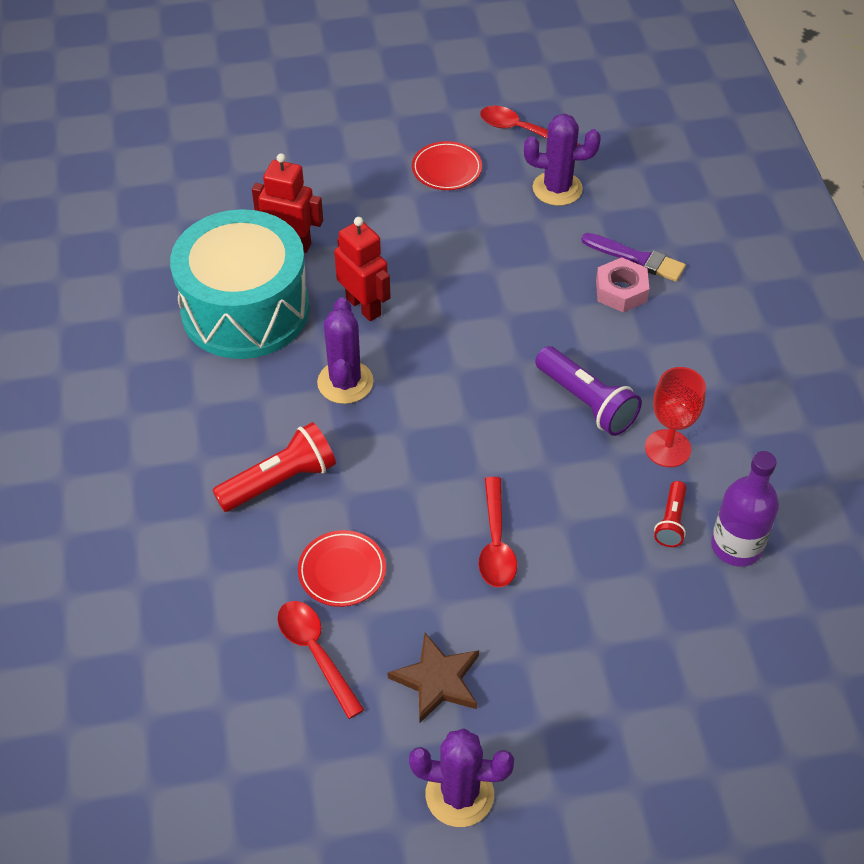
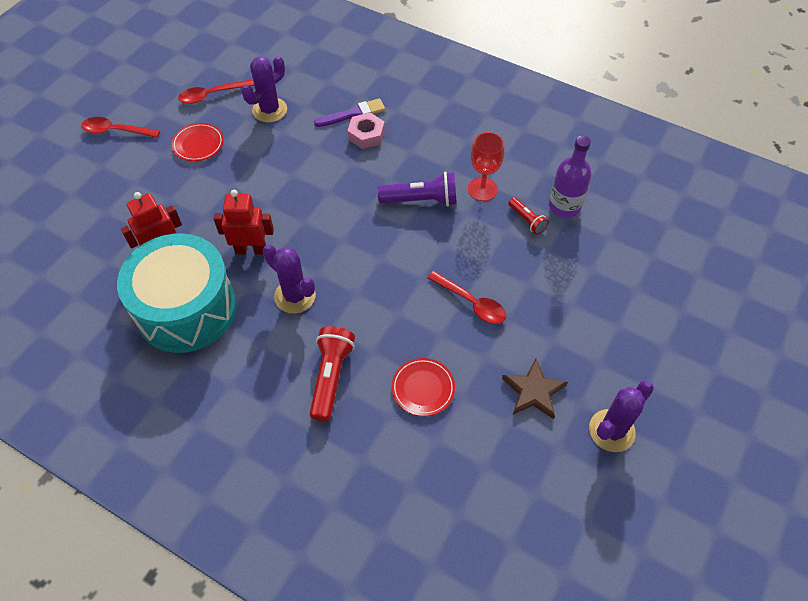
camera: 50 degrees left, 5 degrees up
(316, 653) = (466, 440): red spoon -> red spoon (116, 131)

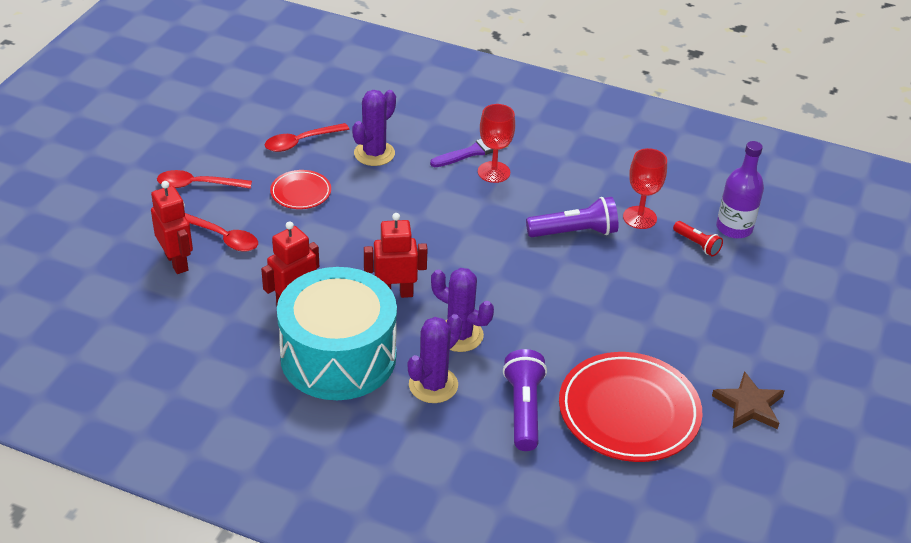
camera: 10 degrees left, 15 degrees down
(79, 204) = (177, 262): none -> red robot
(331, 376) = (524, 409): red flashlight -> purple flashlight
(366, 135) = (494, 172): pink nut -> red goblet
(423, 388) = (628, 412): red plate -> red plate, size x2.00
(471, 303) = (658, 327): red spoon -> red spoon (223, 237)
(611, 430) = (841, 434): purple cactus -> purple cactus (433, 385)

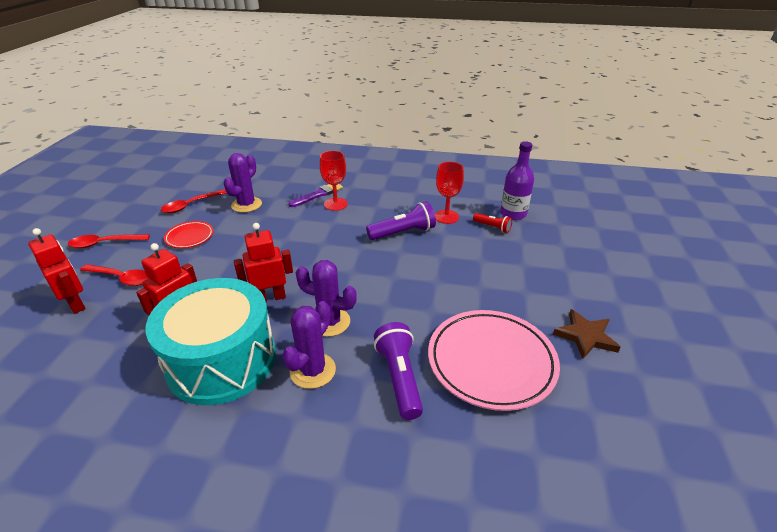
camera: 10 degrees left, 5 degrees down
(628, 412) = (491, 362): red plate -> pink plate

